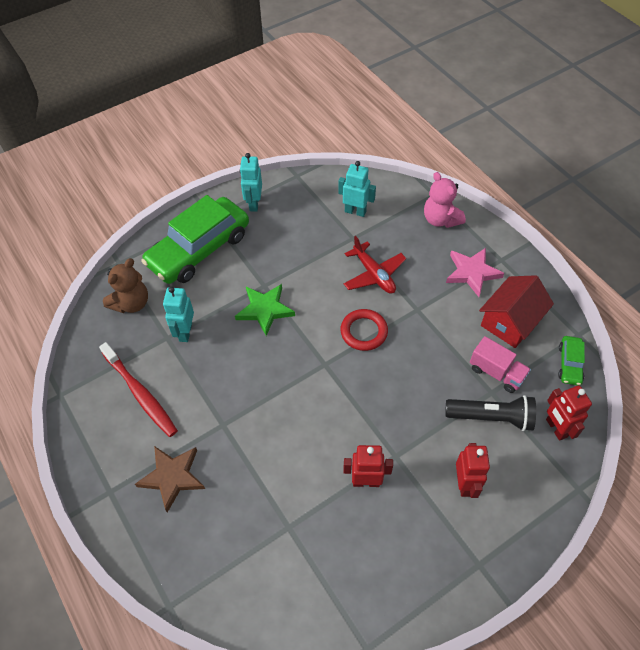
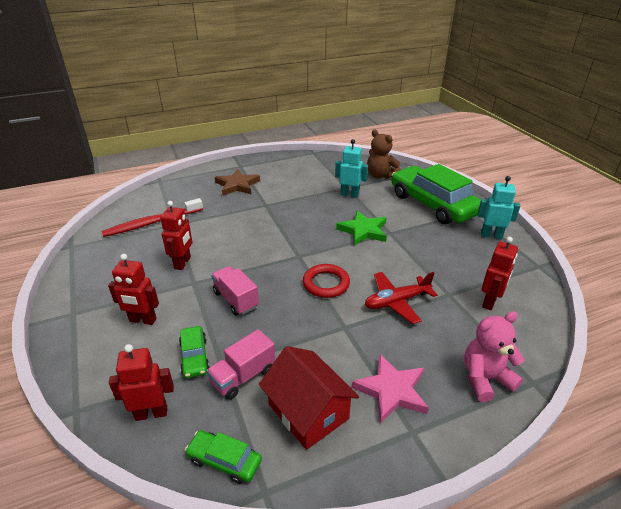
camera: 100 degrees right, 20 degrees down
(140, 393) = (304, 176): red toothbrush -> red toothbrush (152, 223)
(355, 211) = (490, 302): turquoise robot -> red robot
(409, 406) = (235, 299): none -> pink truck
(491, 417) = (194, 357): black flashlight -> green car

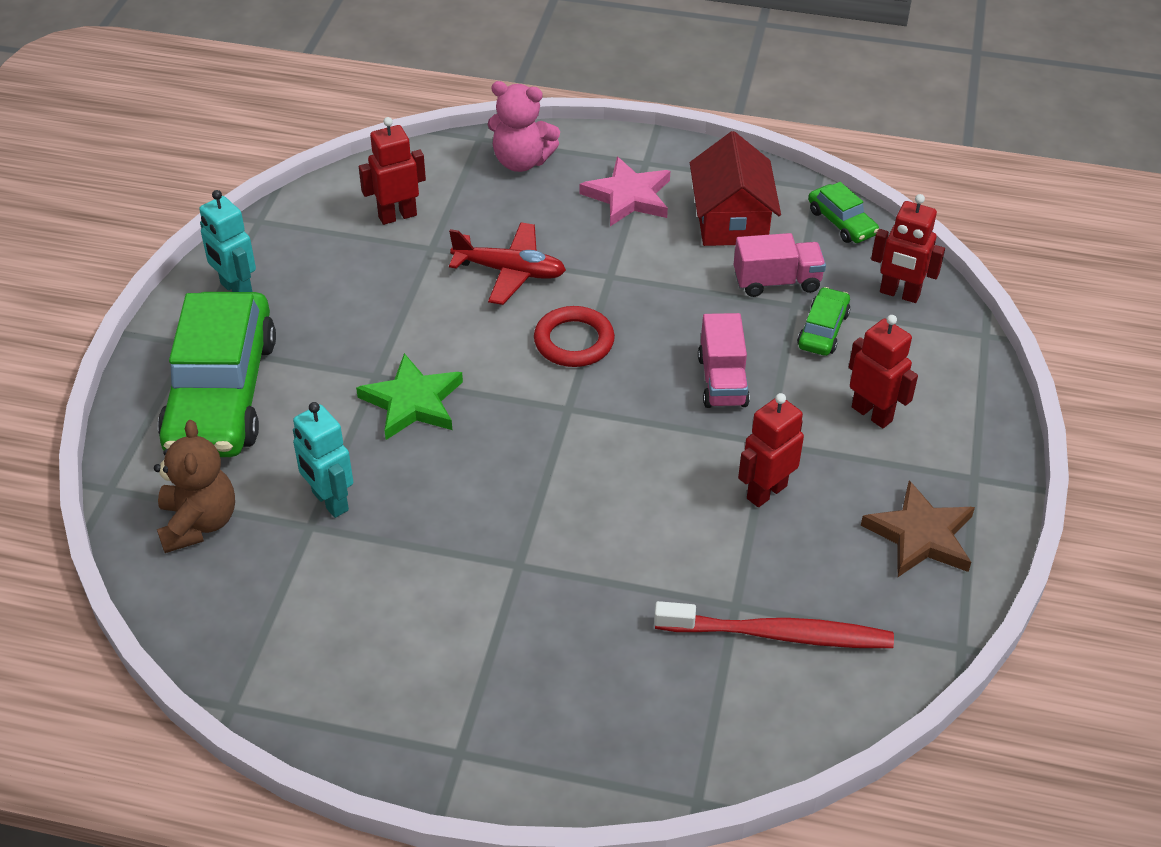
camera: 145 degrees left, 10 degrees up
(237, 185) = (525, 670): brown star -> brown star (920, 535)

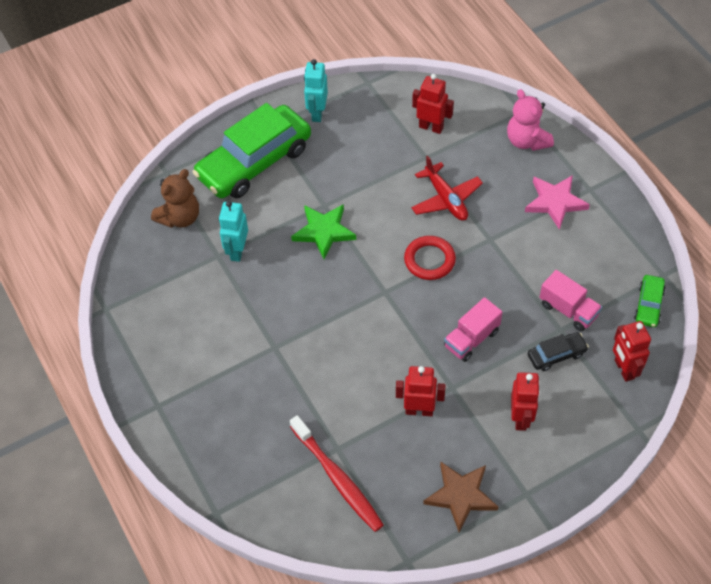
camera: 50 degrees right, 10 degrees up
(731, 220) = (590, 257): red house -> none
(823, 330) = (556, 355): green car -> black car

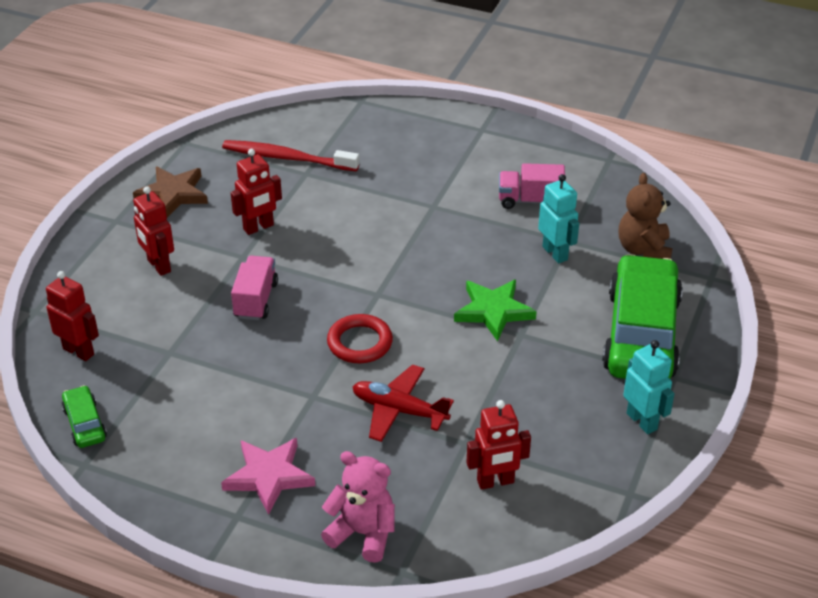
camera: 140 degrees right, 15 degrees down
(556, 355) = (158, 329): black car -> none
(568, 310) = (173, 374): pink truck -> pink truck (530, 200)

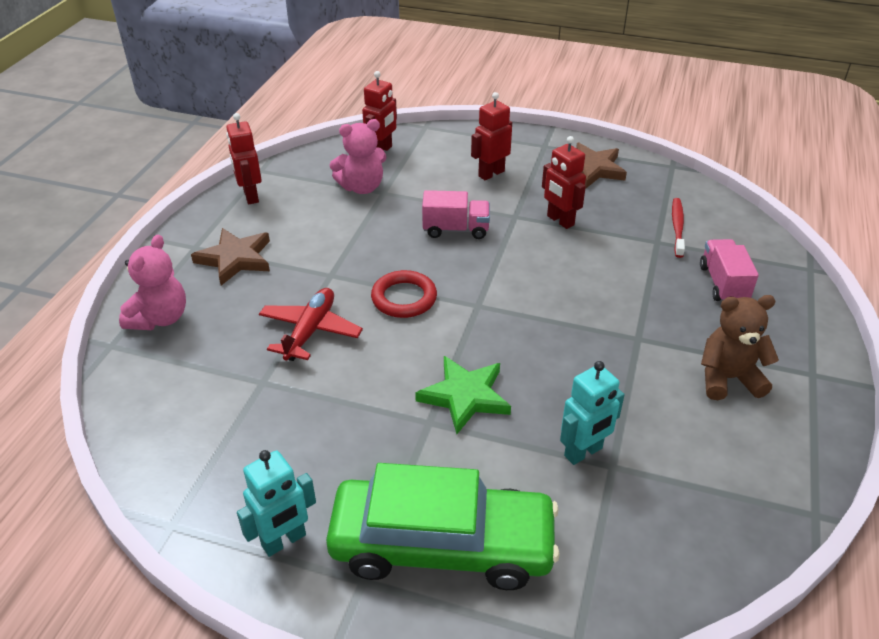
camera: 85 degrees right, 0 degrees up
(85, 423) = (302, 164): green car -> none
(154, 370) = (362, 187): none -> pink teddy bear
(269, 476) = (235, 259): pink star -> brown star
(287, 158) = (677, 227): red toothbrush -> red toothbrush, size x0.64
(495, 482) = (206, 406): red robot -> red robot (250, 196)
(530, 200) = (682, 425): pink truck -> pink truck (723, 284)
(643, 250) = (617, 553): brown teddy bear -> brown teddy bear (728, 378)

